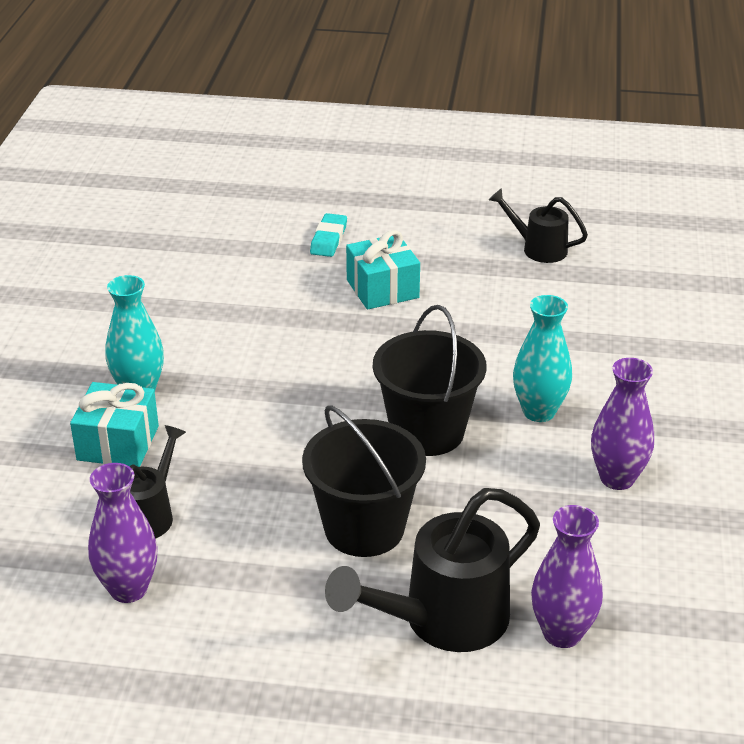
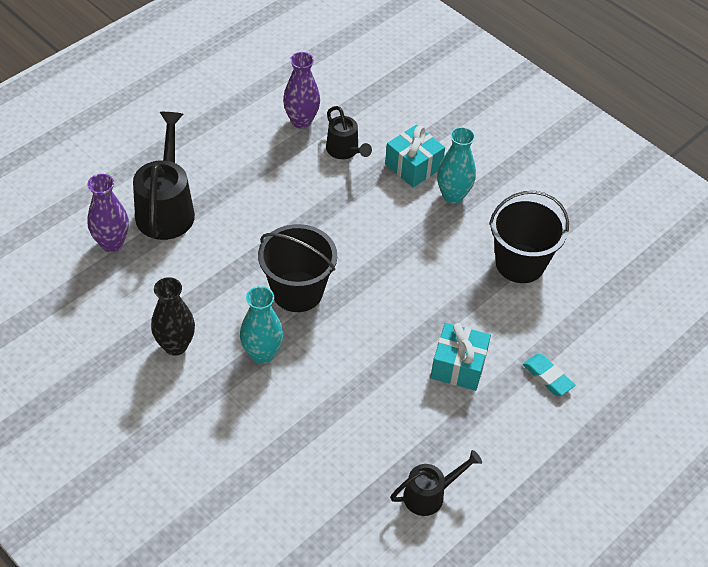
camera: 125 degrees right, 15 degrees up
(364, 528) = (253, 219): black bucket -> black bucket (520, 263)
(617, 478) = (175, 345): purple vase -> black vase

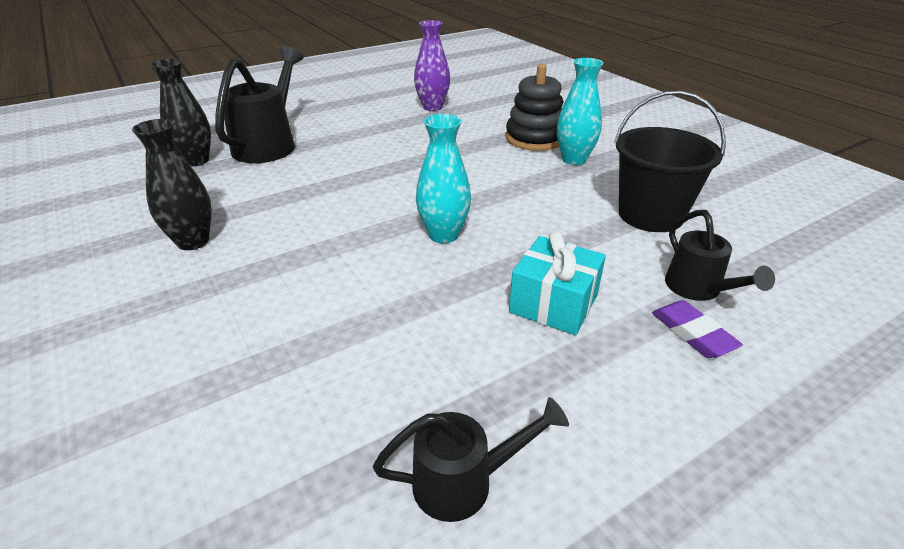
camera: 15 degrees right, 15 degrees down
(112, 243) = (196, 161): purple vase -> black vase
(262, 354) = (291, 260): turquoise vase -> turquoise vase (443, 235)
(297, 291) = (367, 212): black bucket -> none
(345, 151) = (467, 125): black watering can -> black watering can (698, 289)
(413, 166) = (534, 138): turquoise gift -> black stacking toy
(547, 377) = (692, 333): turquoise eraser -> purple eraser

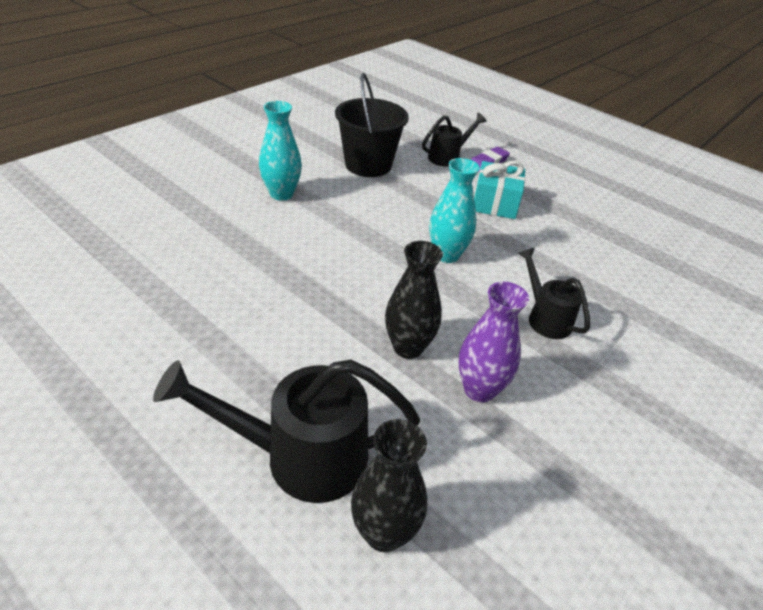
camera: 110 degrees left, 5 degrees up
(193, 241) = (555, 421): black vase -> black vase (408, 347)
(432, 107) = (132, 305): purple vase -> purple vase (479, 389)
(464, 482) = (633, 225): black watering can -> black watering can (545, 318)
(534, 138) = (235, 216): black stacking toy -> none

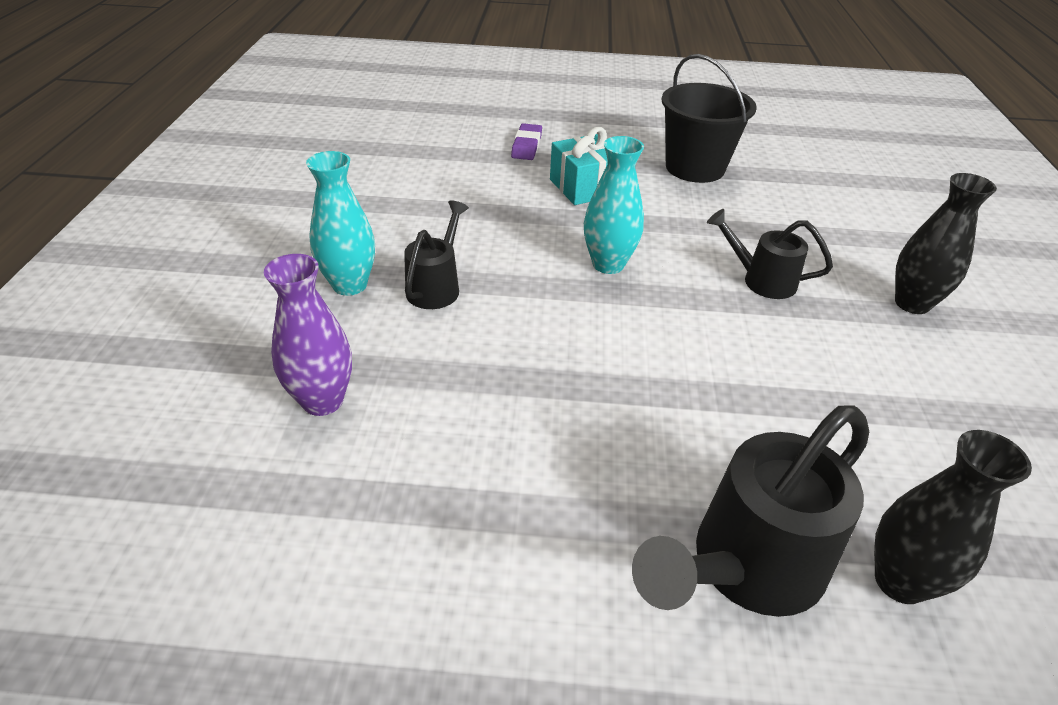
camera: 35 degrees left, 0 degrees up
(368, 165) = (407, 202): black bucket -> black bucket (695, 168)
(408, 347) = (693, 382): black vase -> black vase (912, 303)
(447, 157) = (480, 157): black watering can -> black watering can (436, 287)
(479, 389) = (797, 383): purple vase -> purple vase (323, 401)

